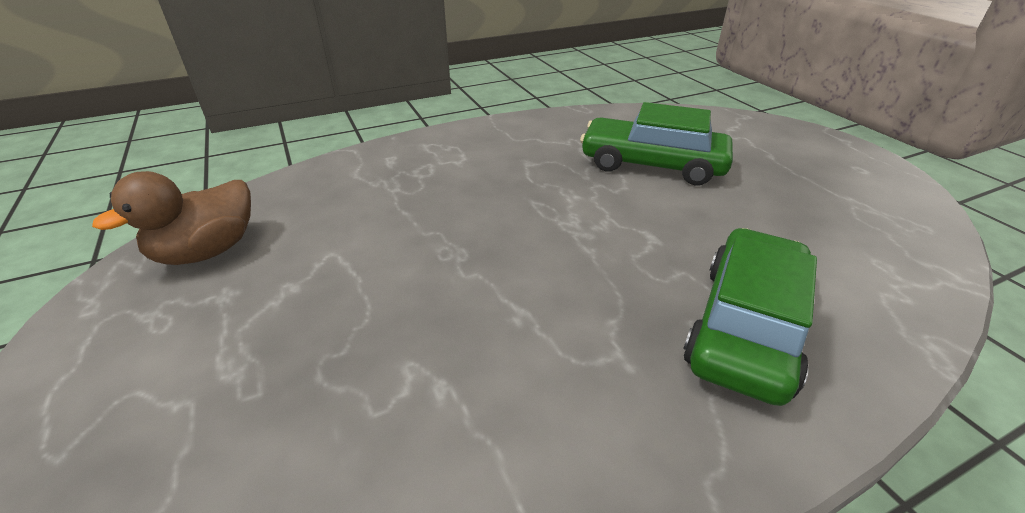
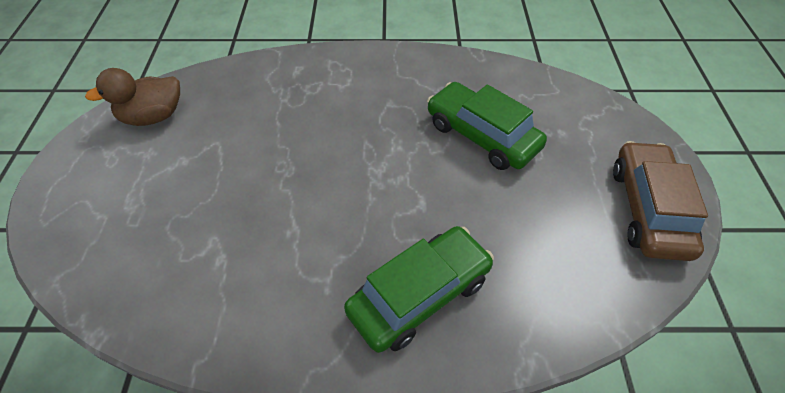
camera: 25 degrees right, 15 degrees up
(862, 178) = (648, 209): none -> brown car

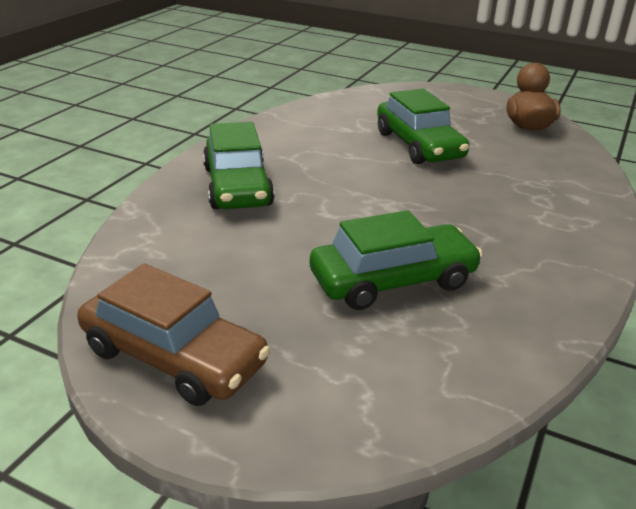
camera: 115 degrees right, 20 degrees down
(240, 183) = (418, 145): none -> green car

